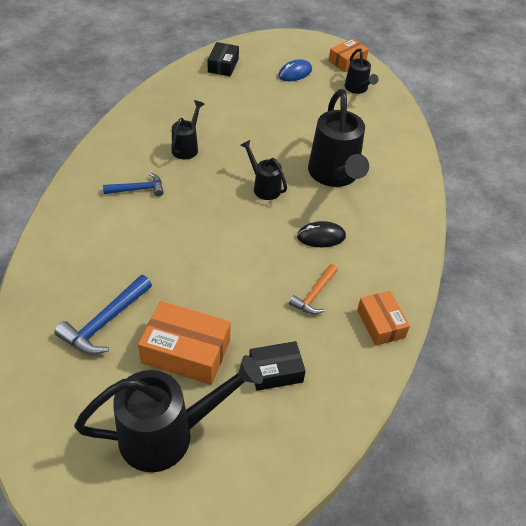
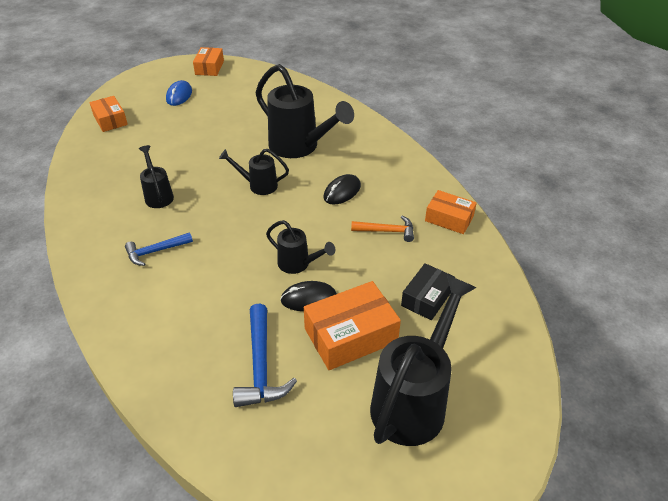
camera: 40 degrees left, 5 degrees down
(138, 189) = (156, 251): blue hammer -> blue hammer turned 150 degrees counterclockwise
(192, 301) = (308, 298): none -> black mouse
(223, 65) = (110, 120): black box -> orange box
(314, 295) = (387, 231): orange hammer -> orange hammer turned 75 degrees counterclockwise
(357, 89) = (241, 82): black watering can -> black watering can (298, 264)

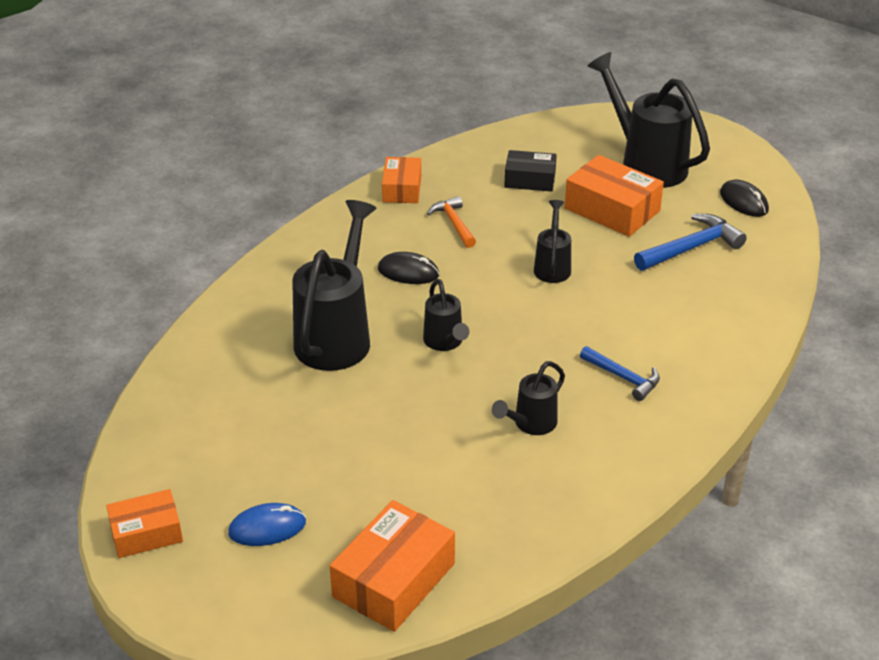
camera: 115 degrees left, 5 degrees down
(110, 120) = (394, 580): orange box -> orange box, size x1.57
(308, 298) = (591, 246): black mouse -> black mouse (743, 201)
(413, 400) = (646, 164): black watering can -> black watering can turned 45 degrees clockwise

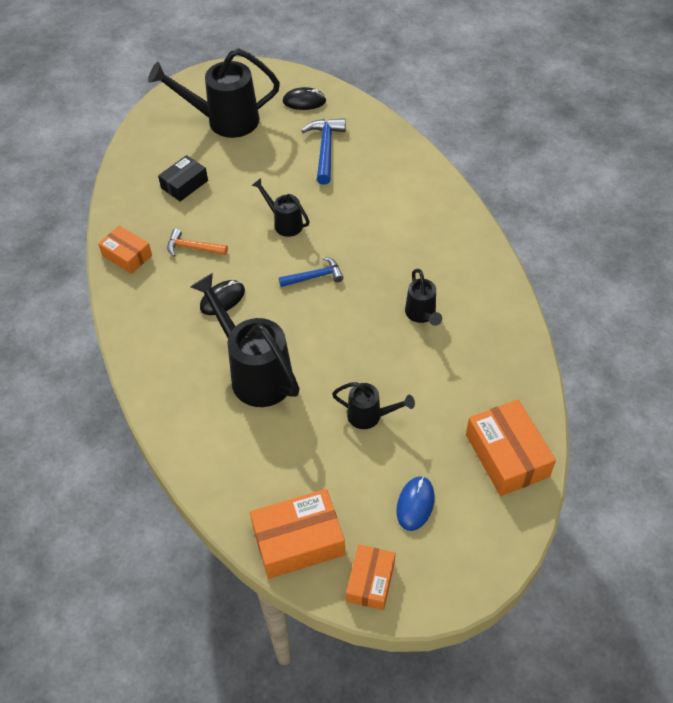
camera: 55 degrees left, 15 degrees up
(445, 342) = (311, 317): black watering can -> black watering can (369, 416)
(612, 210) = (255, 163): orange box -> orange box (298, 541)
(623, 377) = (415, 248): blue hammer -> blue hammer (314, 277)

